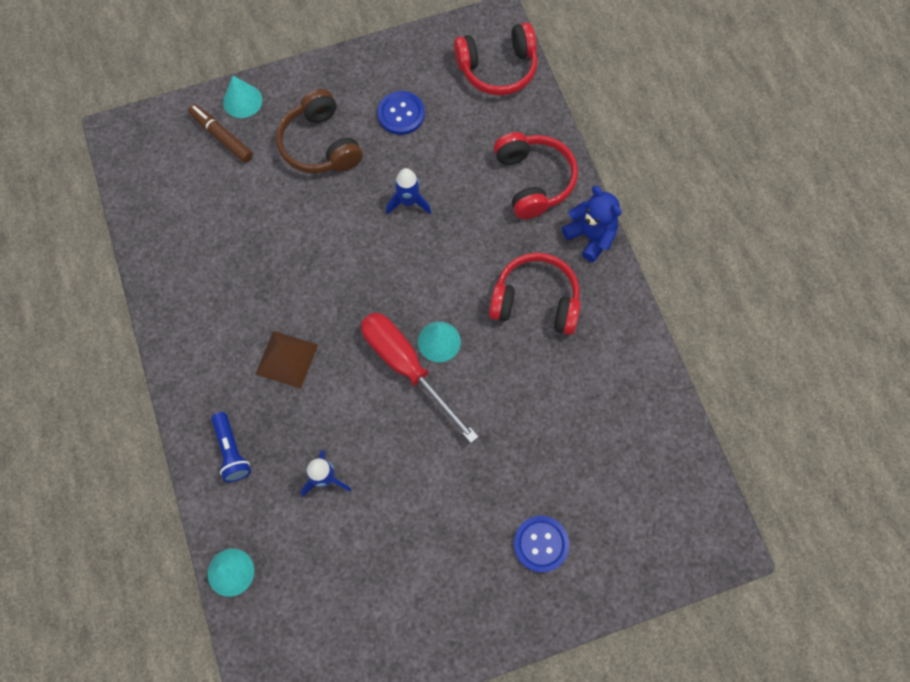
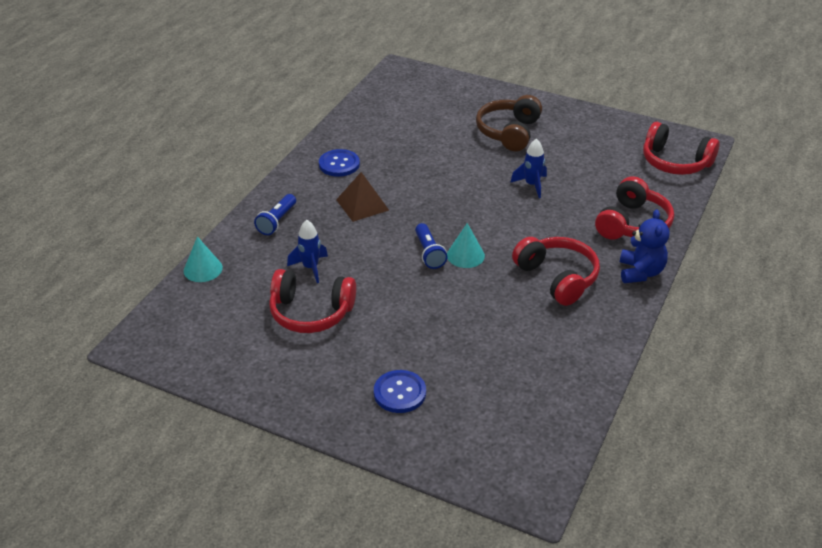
camera: 45 degrees right, 30 degrees down
(221, 136) = (454, 98): brown marker -> none
(242, 101) = (487, 92): turquoise cone -> none
(382, 529) = (311, 312): none -> red headphones
(401, 114) = (579, 147): blue button -> blue button (339, 164)
(407, 367) = (429, 253): red screwdriver -> blue flashlight

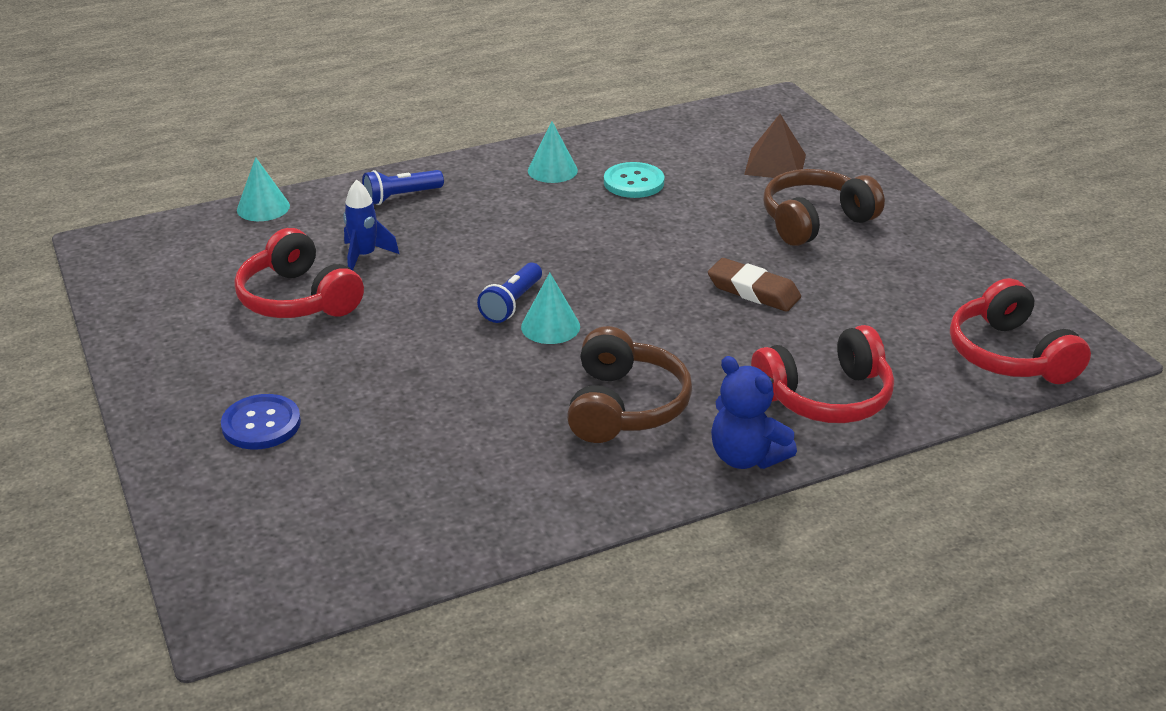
camera: 40 degrees right, 5 degrees down
(339, 164) = (552, 170): blue button -> turquoise cone
(362, 205) = (515, 221): brown pyramid -> brown pyramid (775, 164)
(392, 151) = (633, 182): none -> turquoise button
(532, 185) = (753, 291): blue rocket -> brown eraser
(557, 278) = (624, 406): red headphones -> brown headphones
(640, 272) = (746, 457): blue teddy bear -> blue teddy bear turned 90 degrees clockwise

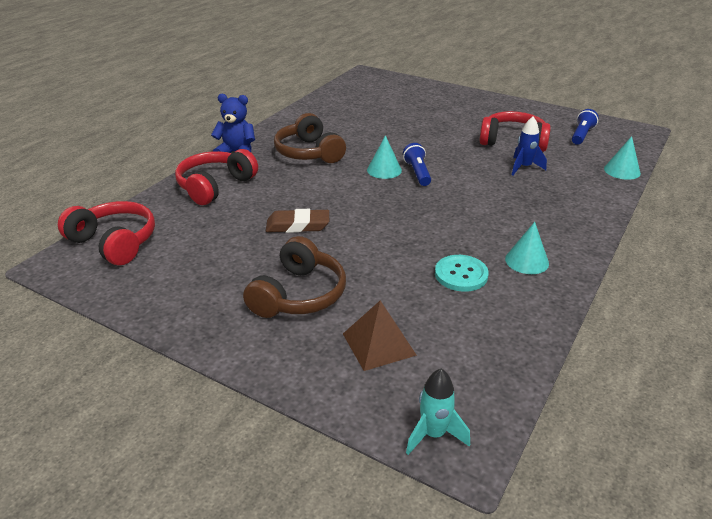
camera: 145 degrees right, 0 degrees up
(261, 424) = (440, 105): blue button -> none
(400, 197) = (573, 204): blue flashlight -> blue flashlight (581, 135)
(789, 112) = (433, 434): none -> turquoise rocket

